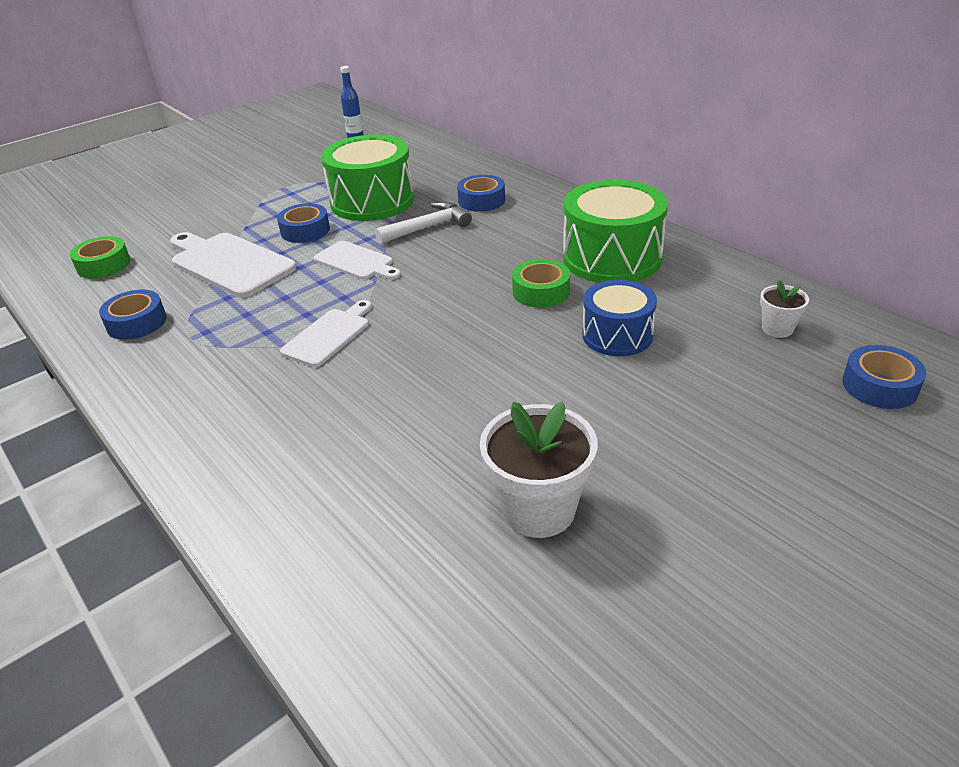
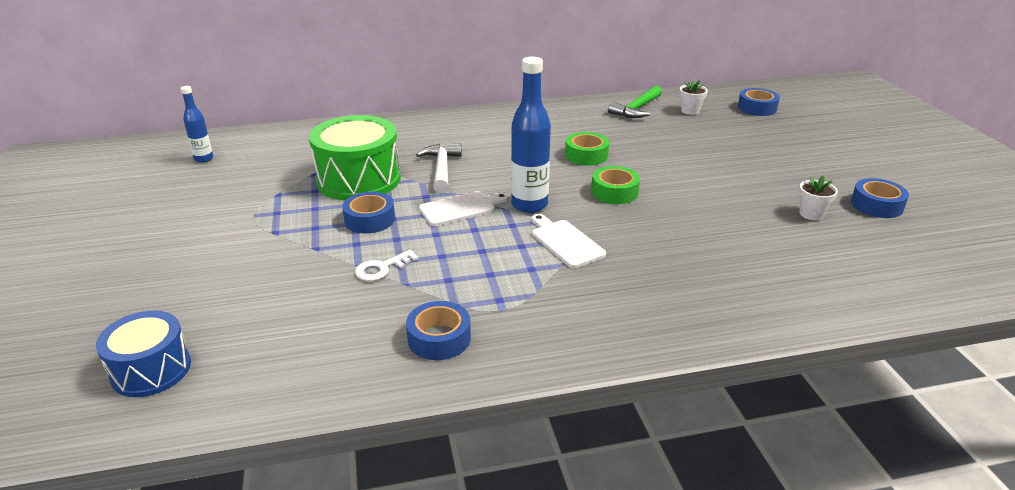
camera: 65 degrees left, 5 degrees down
(104, 265) = (275, 349): green tape -> green tape (614, 192)
(229, 263) = (381, 268): white cutting board -> white key
(391, 293) = (529, 205): none -> blue bottle
(481, 200) = (427, 140): blue tape -> blue tape (876, 205)
(539, 509) = (811, 214): white flower pot -> white flower pot, size x0.52
(612, 258) = (568, 125): green drum -> none
(617, 335) = (659, 148): blue drum -> blue drum (151, 370)
(723, 288) = (636, 109): none -> green hammer

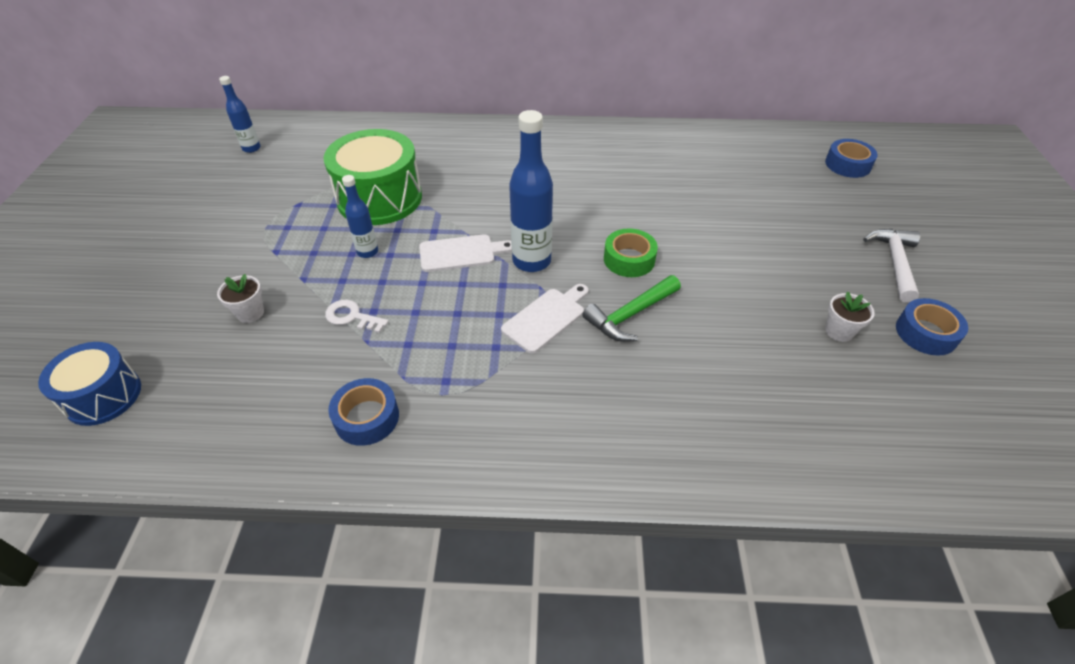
camera: 15 degrees right, 15 degrees up
(369, 220) = (367, 252): blue tape -> blue bottle
(381, 268) = (352, 317): white key -> white key turned 45 degrees clockwise
(441, 168) = (465, 197): white hammer -> white hammer (894, 262)
(565, 242) = (546, 318): white cutting board -> white cutting board turned 60 degrees clockwise
(586, 155) = (621, 203): green tape -> none
(636, 109) = (706, 146): green hammer -> green hammer (630, 315)
(690, 111) = (766, 157): white flower pot -> white flower pot (250, 313)

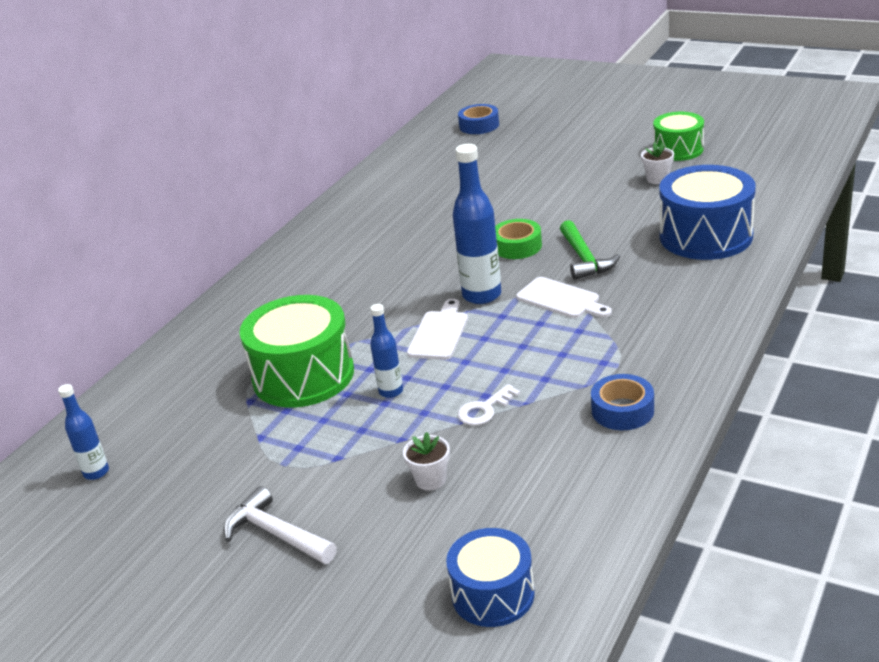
camera: 60 degrees left, 15 degrees down
(546, 318) = (561, 299): white cutting board -> white cutting board turned 150 degrees clockwise
(734, 409) = (705, 236): none -> blue drum
(894, 262) = (604, 140): white hammer -> white hammer (276, 534)
(926, 333) = (678, 150): blue tape -> green drum

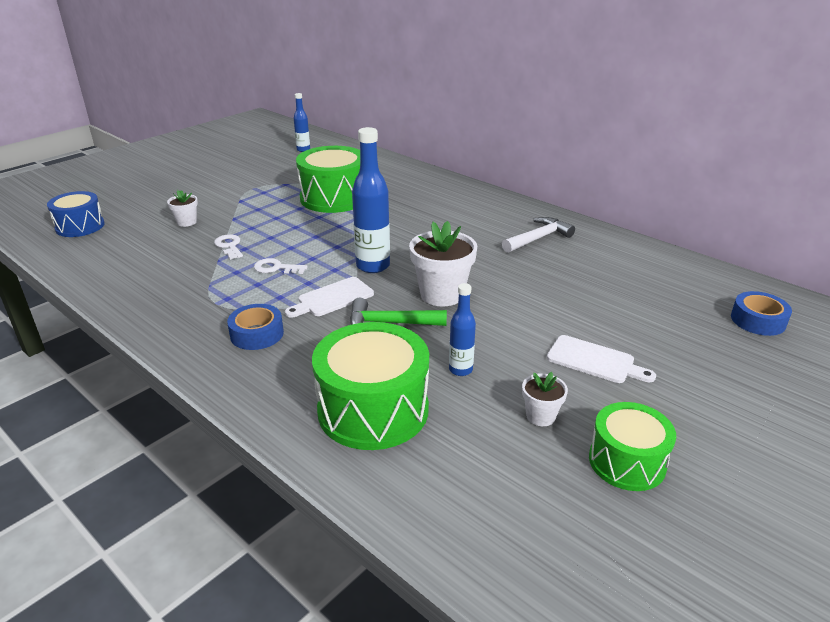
camera: 100 degrees right, 0 degrees up
(276, 534) = (200, 183): white hammer -> white hammer (538, 238)
(391, 391) = (285, 220): blue bottle -> blue bottle (460, 370)
(439, 333) = (336, 243): white cutting board -> white cutting board (594, 361)
(517, 246) = (442, 294): green tape -> white flower pot
(520, 354) = (276, 268): none -> white key
(622, 410) = (164, 293): blue tape -> blue tape (257, 334)
(705, 236) = (373, 410): blue drum -> green drum

